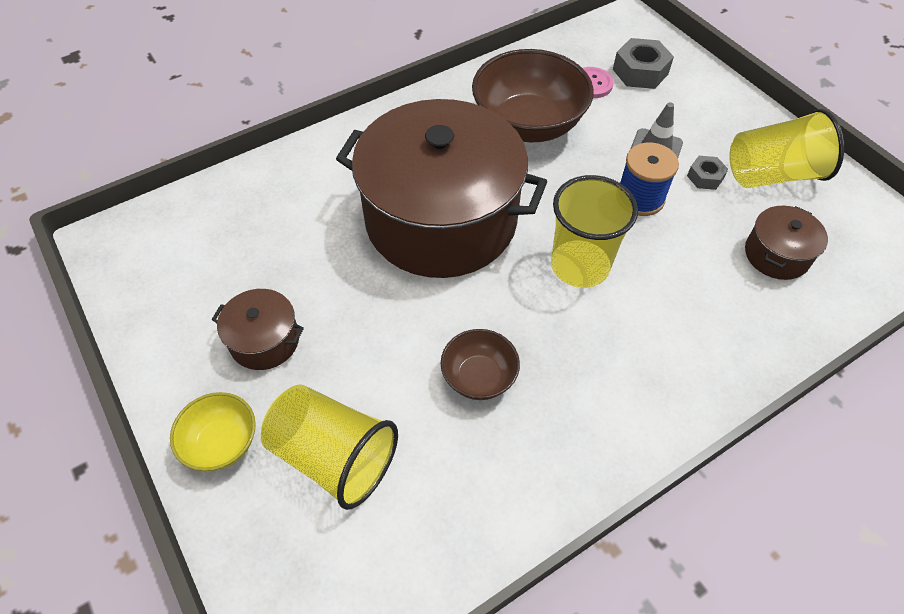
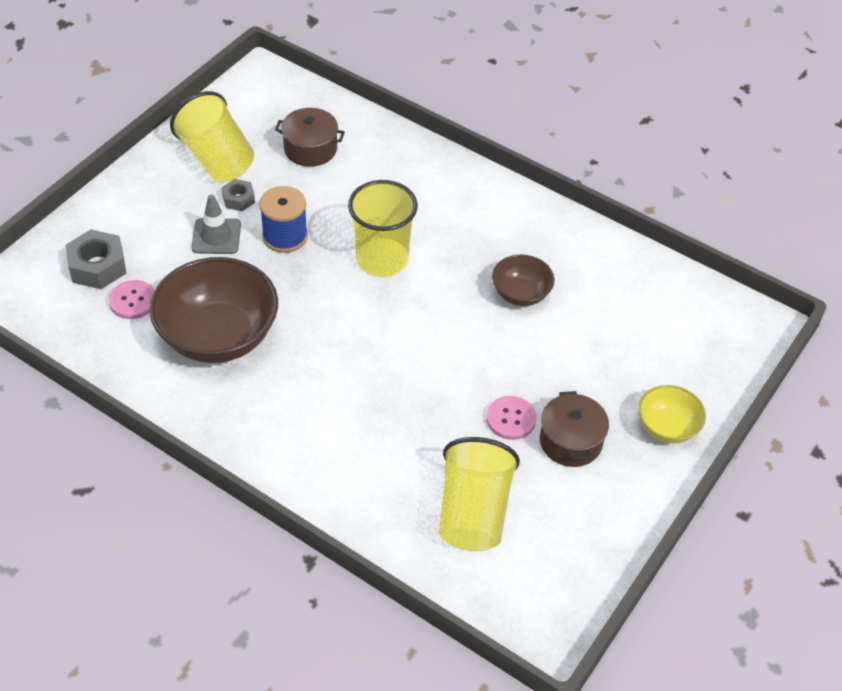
camera: 115 degrees left, 5 degrees down
(321, 300) = (511, 419): none -> pink button
(334, 456) = (633, 355): yellow cup -> yellow cup (473, 512)
(441, 220) = (378, 366): brown pot -> none

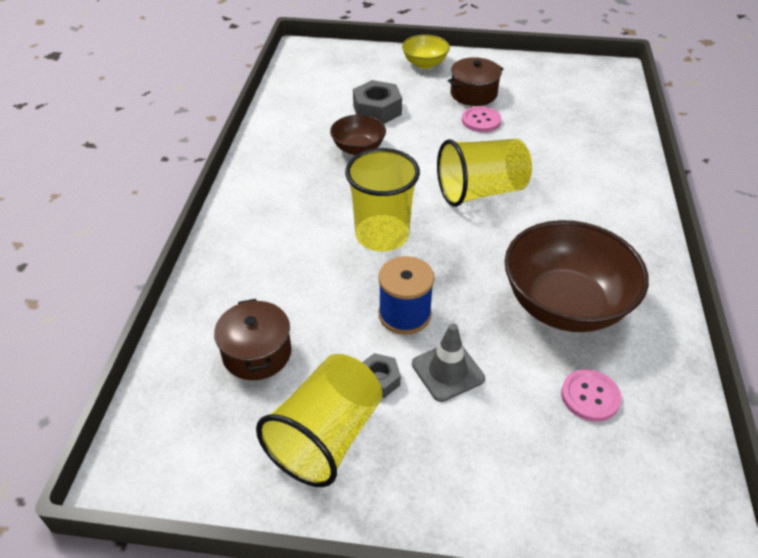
camera: 115 degrees left, 5 degrees down
(97, 266) = (578, 461): grey nut -> grey nut (377, 110)
(473, 512) = (569, 114): yellow cup -> yellow cup (480, 191)

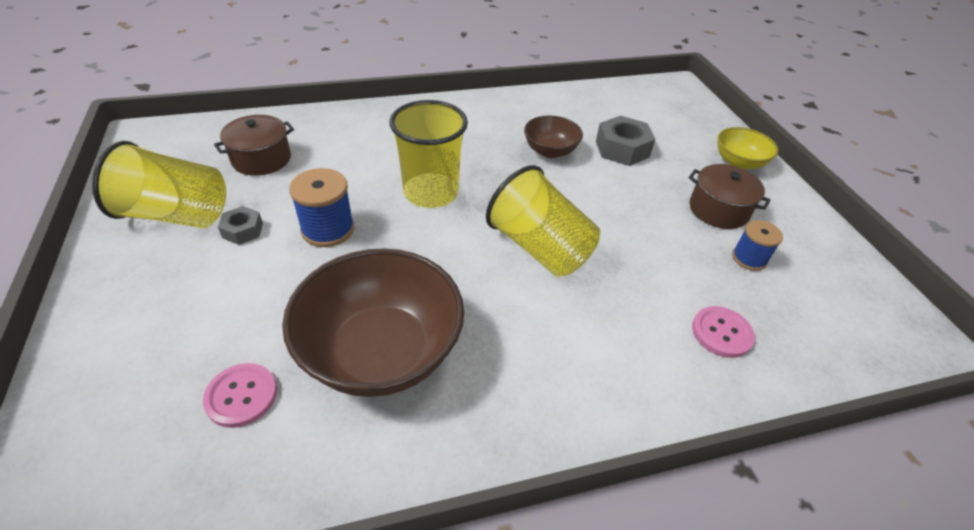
camera: 65 degrees right, 0 degrees up
(447, 371) = (260, 272): grey traffic cone -> none
(481, 121) = (671, 225): pink button -> pink button (721, 333)
(527, 101) = (749, 258): none -> blue spool

